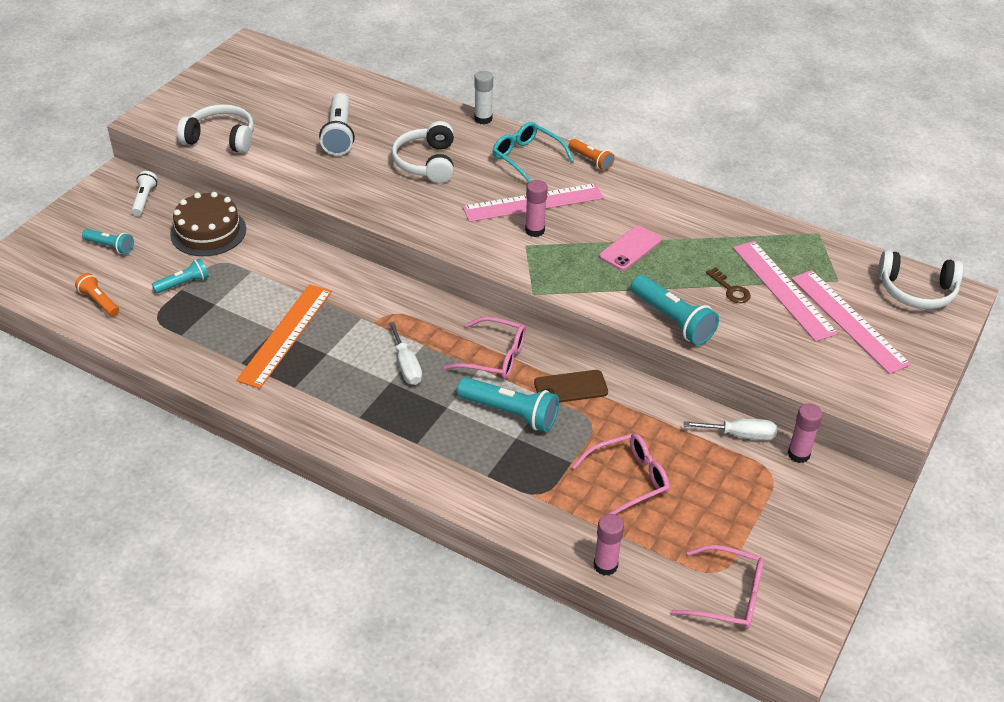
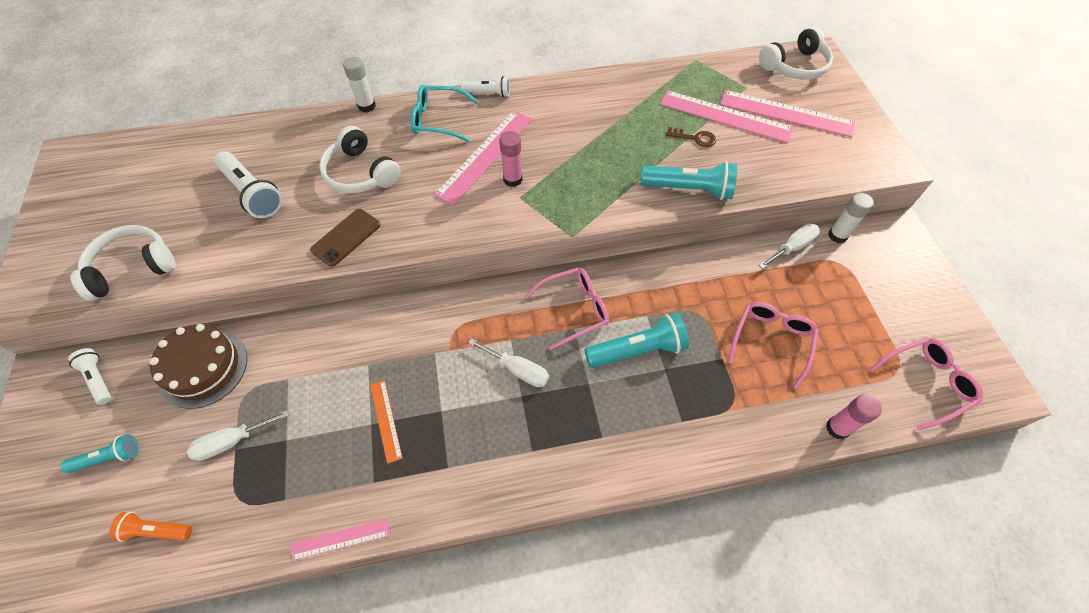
camera: 40 degrees left, 15 degrees up
(183, 283) = (232, 441): turquoise flashlight -> white screwdriver
(190, 378) = (340, 539): none -> pink ruler
(286, 335) = (386, 420): orange ruler -> orange ruler, size x0.52
(570, 387) = (653, 294): brown phone -> brown phone (346, 237)
(591, 160) = (488, 93): orange flashlight -> white flashlight
(630, 248) = (596, 149): pink phone -> none
(798, 454) = (837, 235): pink glue stick -> white glue stick

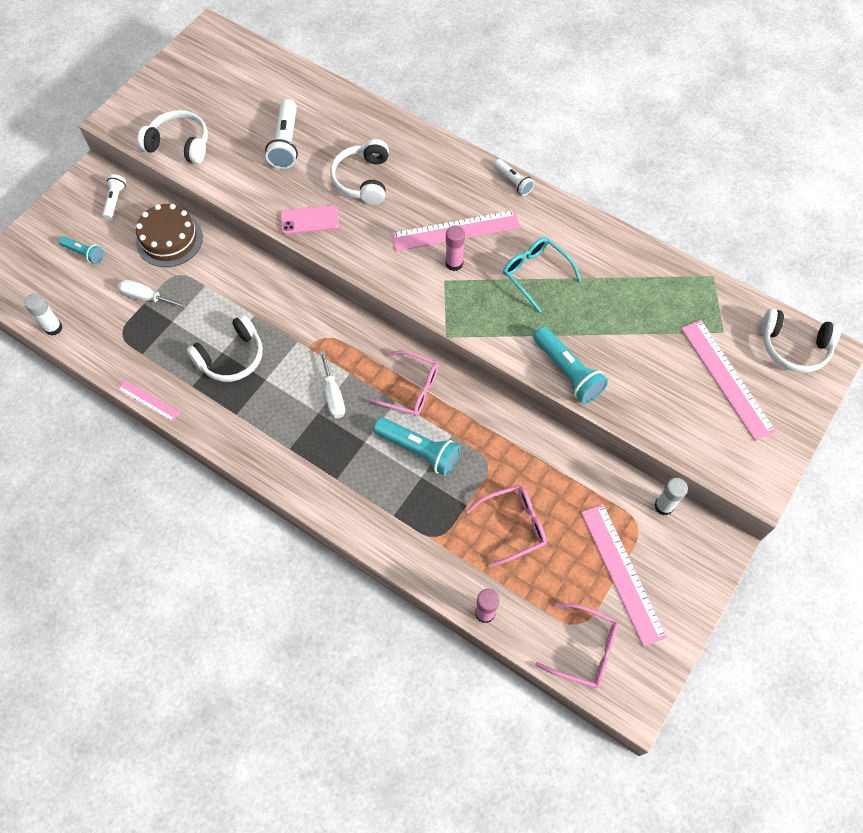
camera: 45 degrees right, 5 degrees up
(156, 530) = (73, 314): orange flashlight -> none
(346, 237) = (309, 220): brown phone -> pink phone
(367, 106) = (418, 128): white glue stick -> white glue stick (53, 328)
(386, 420) = (231, 357): orange ruler -> white headphones
(438, 120) = (454, 177): turquoise glasses -> turquoise glasses (535, 274)
(695, 138) = (624, 339): brown key -> none
(725, 116) = (672, 341): pink ruler -> pink ruler (622, 573)
(792, 247) = (615, 483): white screwdriver -> none

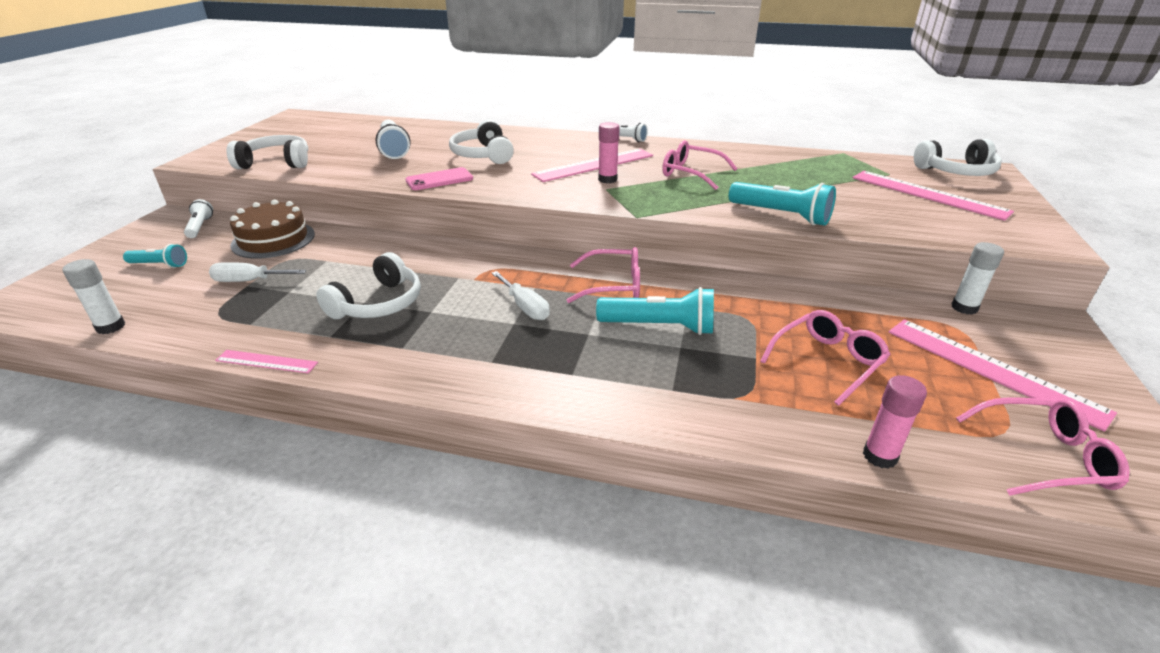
camera: 20 degrees left, 30 degrees down
(535, 274) = (691, 173): turquoise glasses -> pink glasses

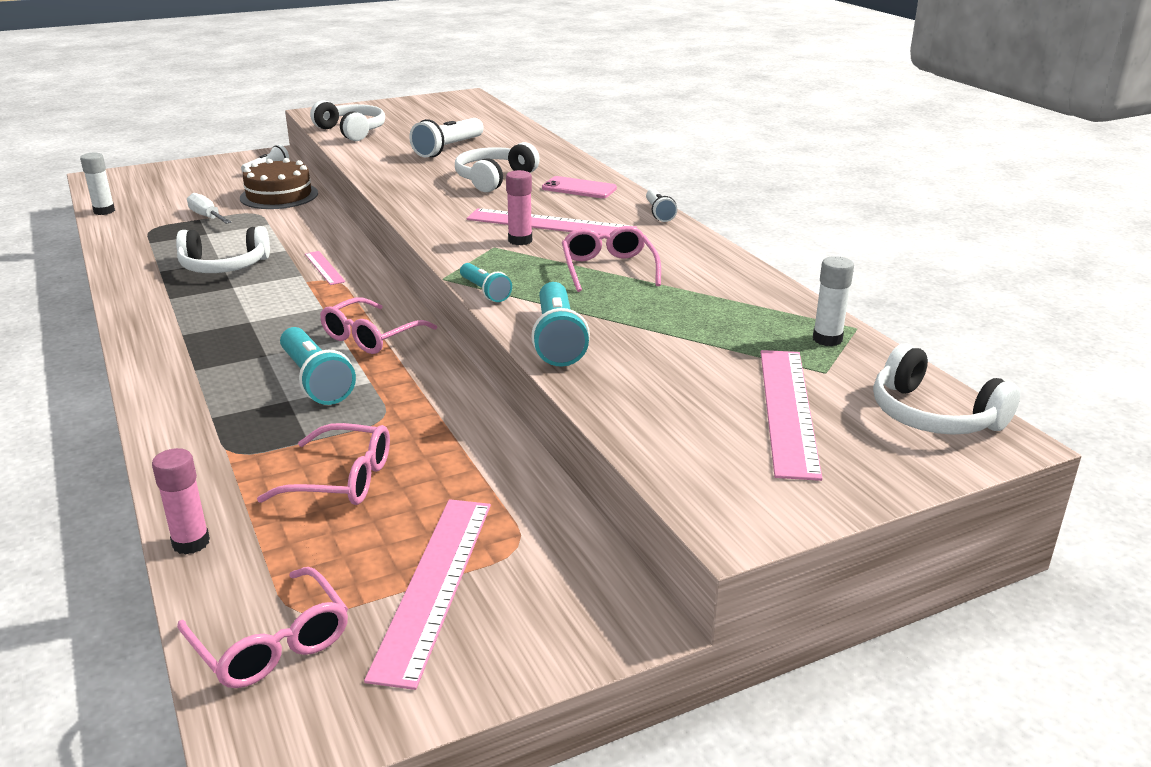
camera: 50 degrees right, 5 degrees down
(159, 265) = (196, 185): turquoise flashlight -> turquoise flashlight (484, 291)
(266, 362) = (107, 268): pink ruler -> pink ruler (324, 268)
(439, 179) = (406, 186): pink phone -> pink phone (579, 188)
(525, 307) = (283, 316): white screwdriver -> none
(613, 285) = (371, 337): pink glasses -> pink glasses turned 75 degrees clockwise
(964, 308) = (581, 542): white glue stick -> white glue stick (827, 339)

